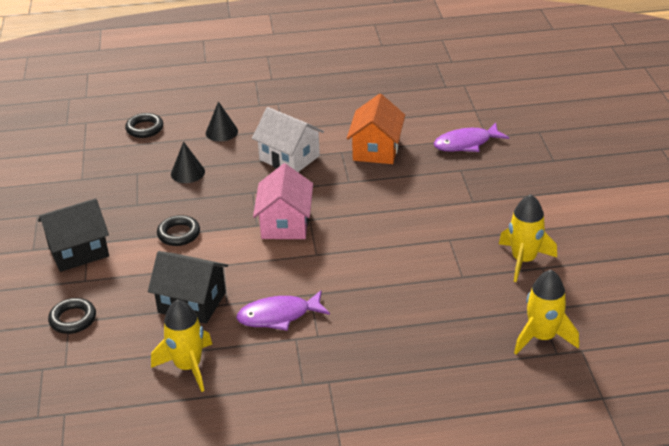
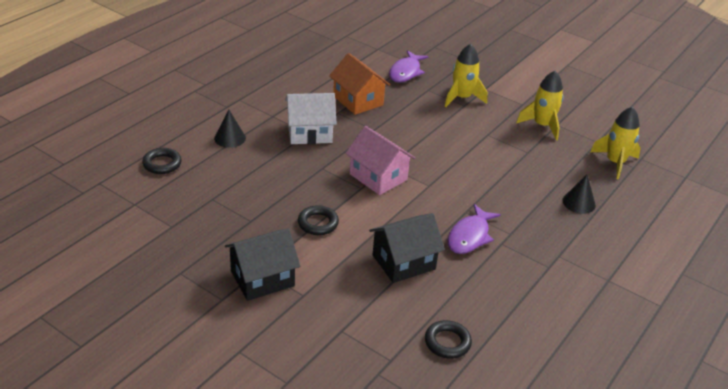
camera: 50 degrees left, 0 degrees up
(73, 319) = (341, 326): black ring -> black ring (447, 342)
(78, 251) = (262, 278): black house -> black house turned 45 degrees clockwise
(187, 172) = (252, 178): black cone -> black cone (579, 203)
(188, 366) = (470, 303): yellow rocket -> yellow rocket (462, 98)

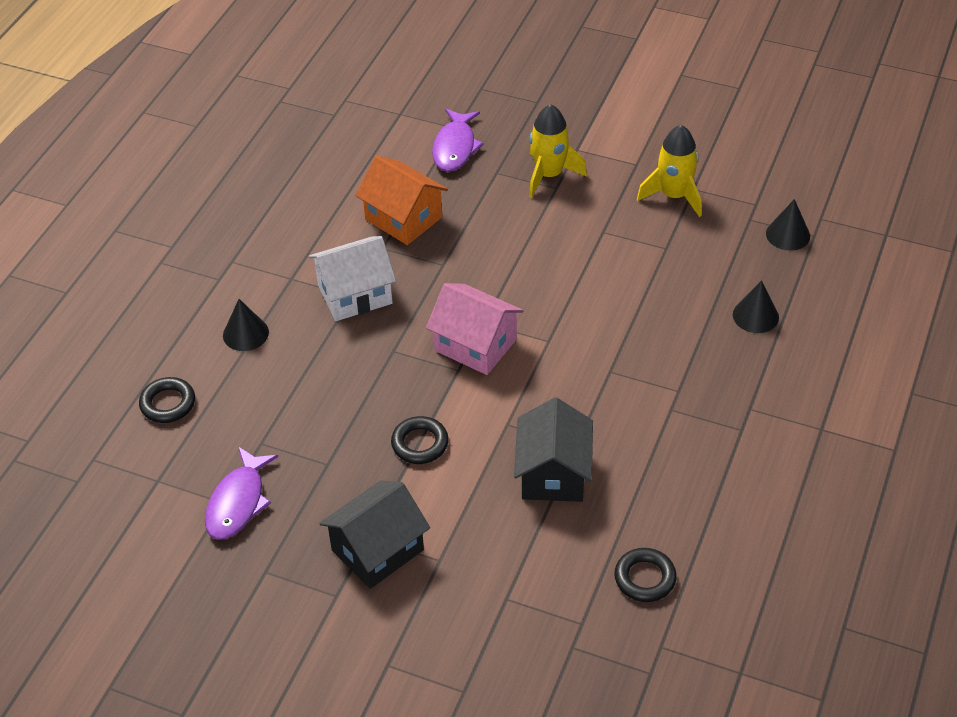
camera: 10 degrees left, 10 degrees up
(403, 262) = (553, 473): black house -> black house turned 45 degrees counterclockwise
(469, 236) = (627, 409): purple fish -> purple fish (238, 502)
(615, 162) = (788, 234): yellow rocket -> black cone

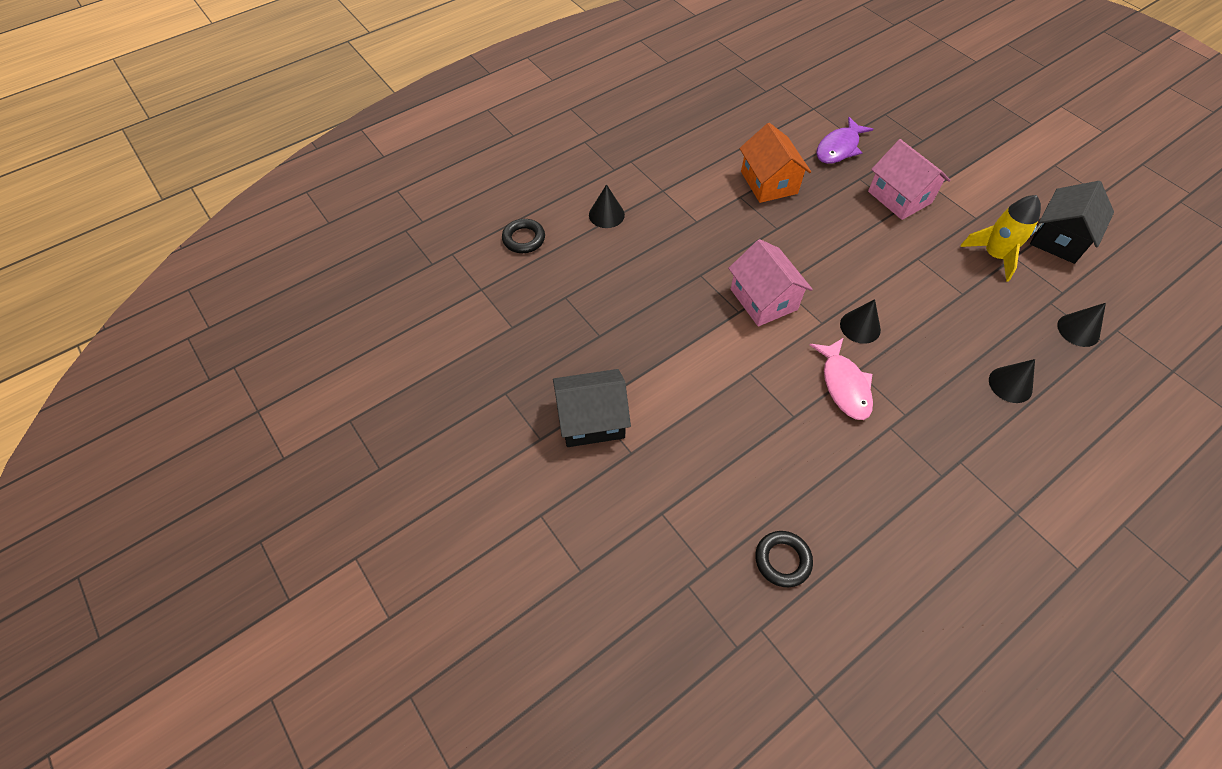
camera: 30 degrees right, 10 degrees up
(238, 502) = (521, 332): purple fish -> none
(355, 294) = (699, 221): white house -> none
(420, 444) = (674, 354): black ring -> none
(549, 175) = (899, 197): yellow rocket -> pink house
(553, 473) = (761, 430): black house -> black house (1059, 239)
(587, 327) = (860, 327): none -> black cone
(606, 391) = (844, 385): none -> pink fish

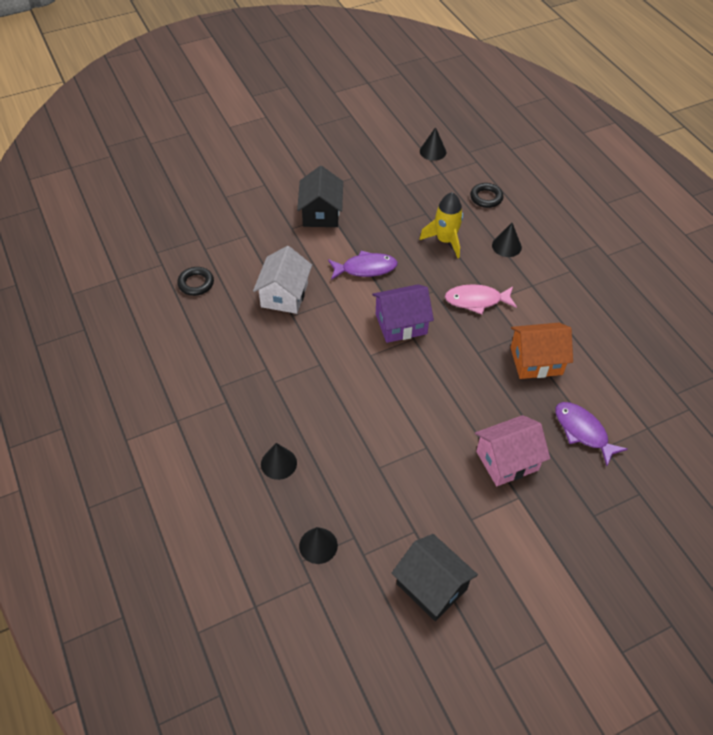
camera: 100 degrees right, 5 degrees down
(685, 348) = (366, 268): none -> purple fish
(762, 433) = (284, 295): none -> white house
(763, 299) = (401, 324): pink house -> purple house
(844, 385) = (309, 351): pink fish -> pink fish (476, 300)
(860, 327) = (360, 379): black cone -> black cone (433, 151)
(994, 255) = (419, 513): yellow rocket -> yellow rocket (445, 240)

